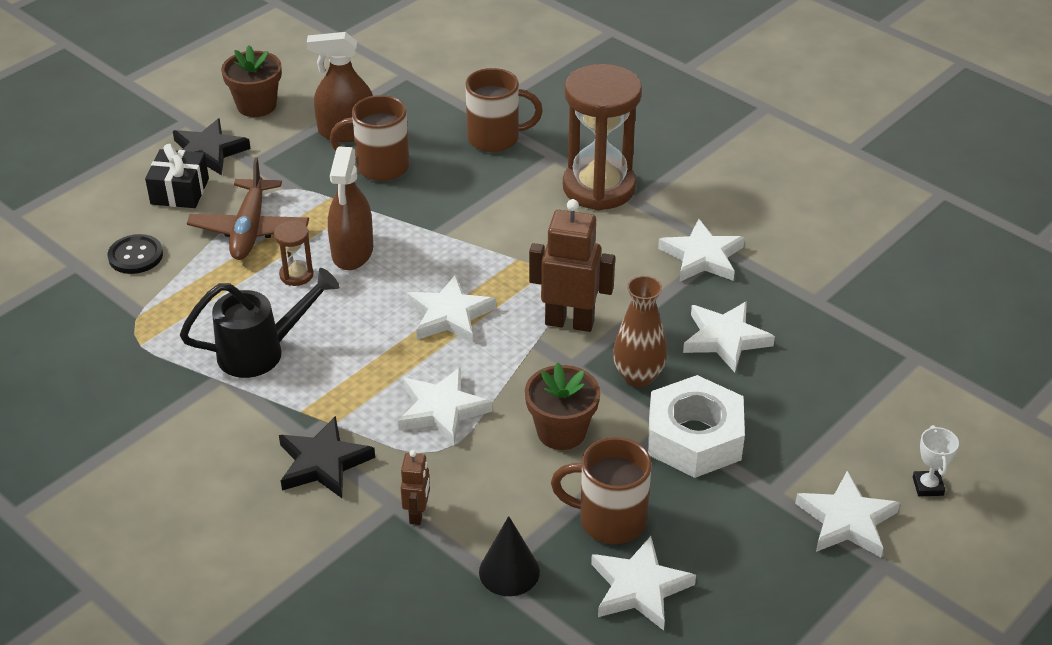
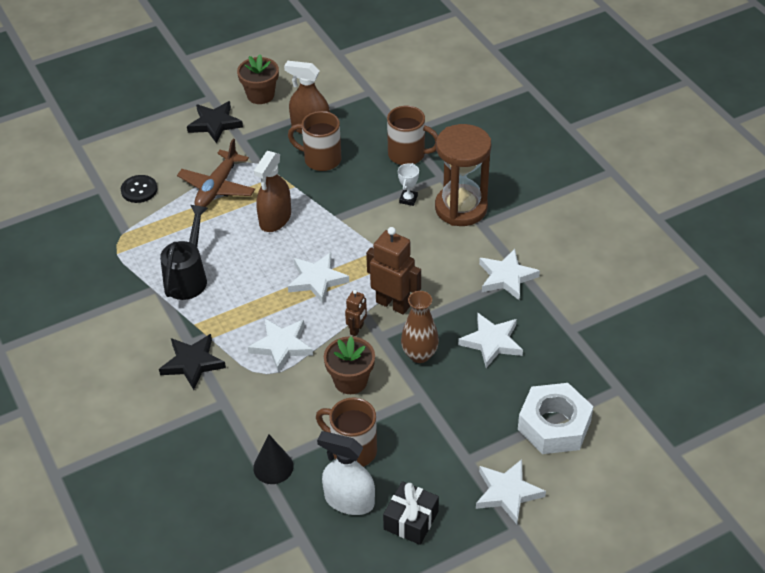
camera: 20 degrees right, 5 degrees up
(180, 191) = (185, 149): black gift -> black gift (411, 520)
(262, 351) = (188, 277): black watering can -> black watering can turned 75 degrees counterclockwise
(296, 275) = (232, 227): brown hourglass -> none
(417, 514) = (234, 413): brown robot -> brown robot (357, 329)
(639, 587) = (349, 500): white star -> white spray bottle
(694, 438) = (435, 408): white nut -> white nut (554, 425)
(928, 486) = (576, 484): white trophy -> white trophy (408, 199)

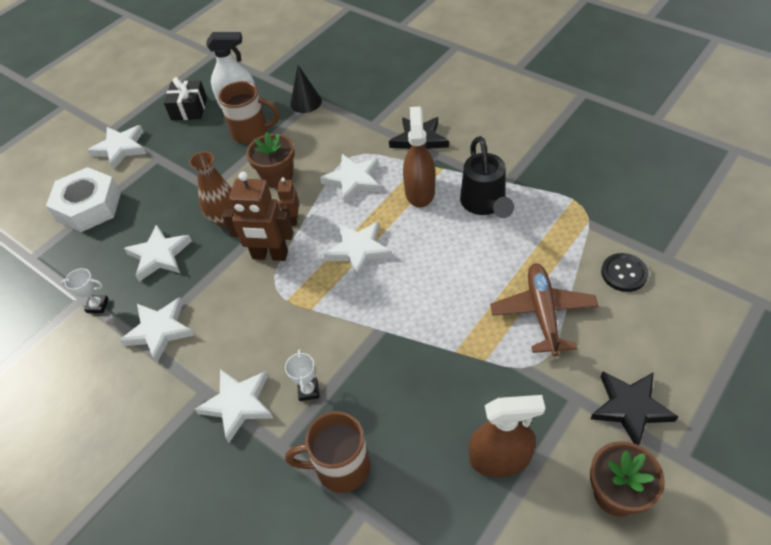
camera: 160 degrees right, 5 degrees up
(275, 219) = (447, 300): brown spray bottle -> brown spray bottle (420, 192)
(321, 159) = (450, 408): brown mug -> none
(461, 208) = (238, 404): brown hourglass -> white star
(556, 317) = (97, 305): none -> white trophy

